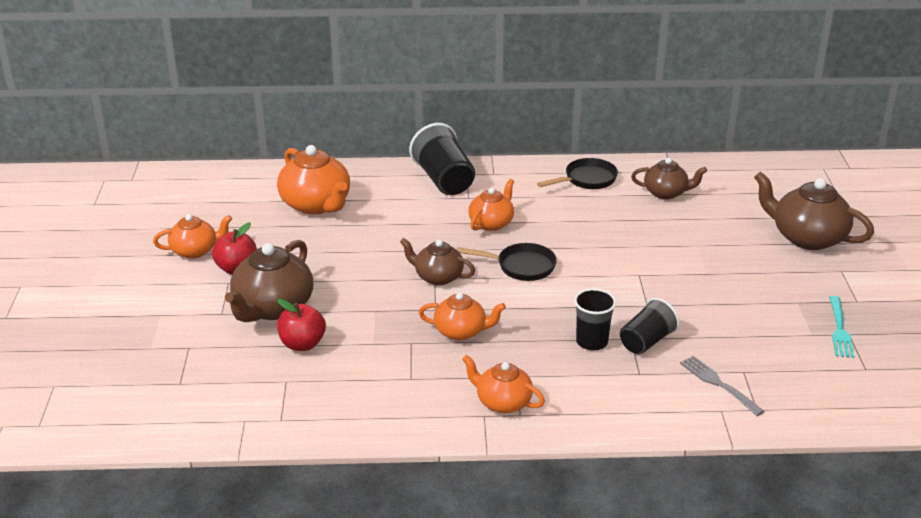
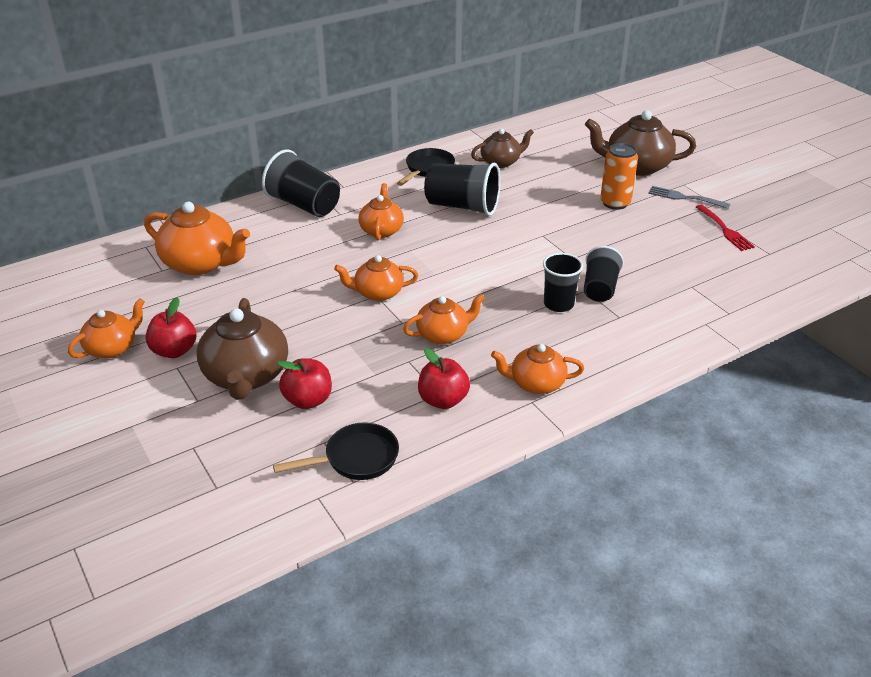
camera: 30 degrees left, 5 degrees up
(409, 385) = (443, 400): none -> red apple
(438, 277) = (378, 293): brown teapot -> orange teapot
(521, 266) = (442, 260): black pan -> black pan (356, 458)
(587, 224) = (462, 206): none -> black cup
(718, 384) = (683, 303): grey fork -> grey fork (685, 198)
(745, 267) = (615, 203): none -> orange can
(839, 330) = (725, 230): turquoise fork -> red fork

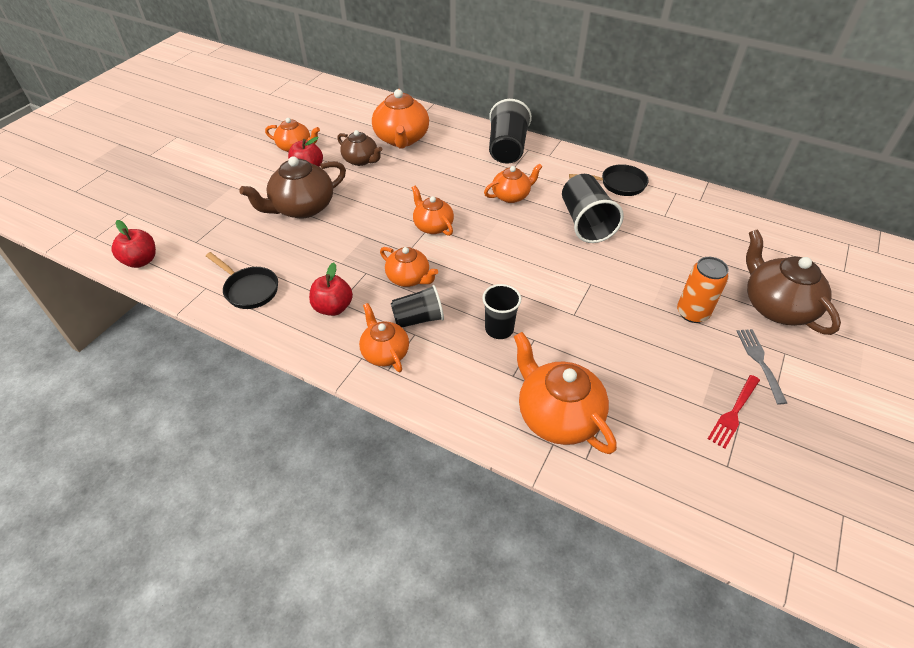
camera: 60 degrees right, 10 degrees up
(308, 400) = (294, 243): red apple -> red apple (141, 261)
(501, 162) = (677, 218): brown teapot -> brown teapot (361, 160)
(600, 288) = (544, 348): black cup -> black cup (418, 318)
(678, 310) = (557, 416): none -> orange teapot

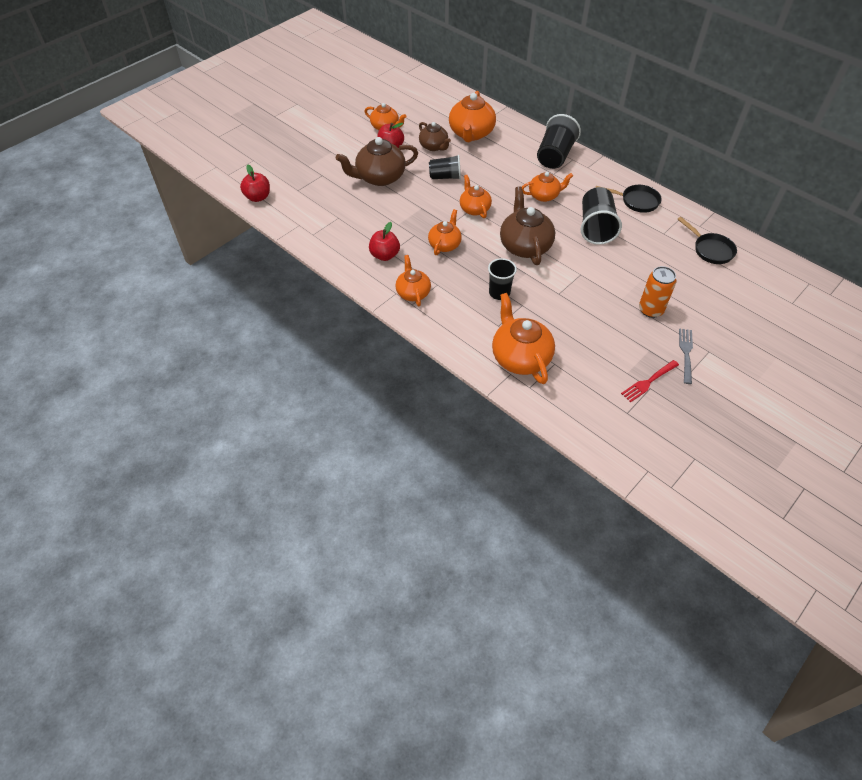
camera: 15 degrees right, 5 degrees up
(249, 289) = (329, 231): black pan -> black pan (710, 250)
(409, 278) = (445, 244): orange teapot -> orange teapot turned 120 degrees counterclockwise
(418, 318) = (443, 274): black cup -> black cup (445, 177)
(776, 306) = (720, 318): brown teapot -> brown teapot (525, 246)

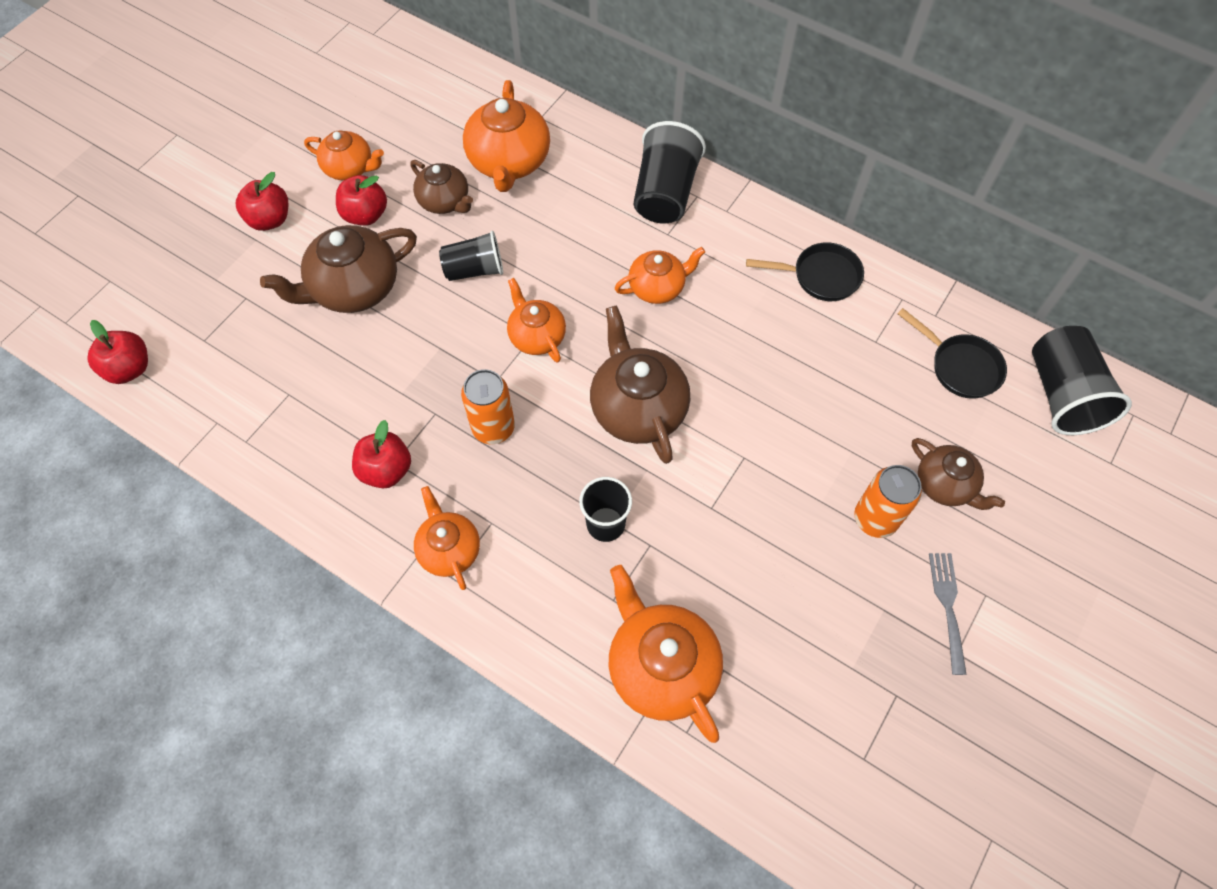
camera: 10 degrees left, 10 degrees up
(340, 144) = (270, 219): none -> red apple
(445, 244) = (493, 427): orange teapot -> orange can
(596, 227) = (757, 347): black cup -> black cup (1062, 395)
(648, 382) = (891, 682): red fork -> none
(693, 300) = (945, 485): none -> brown teapot

